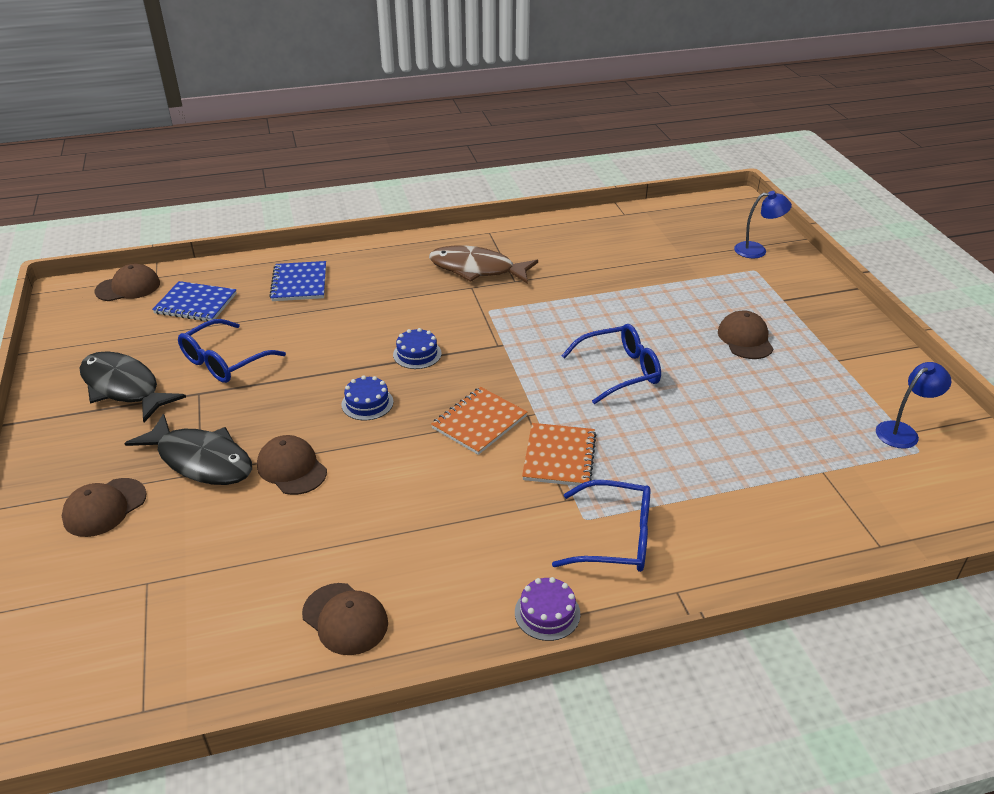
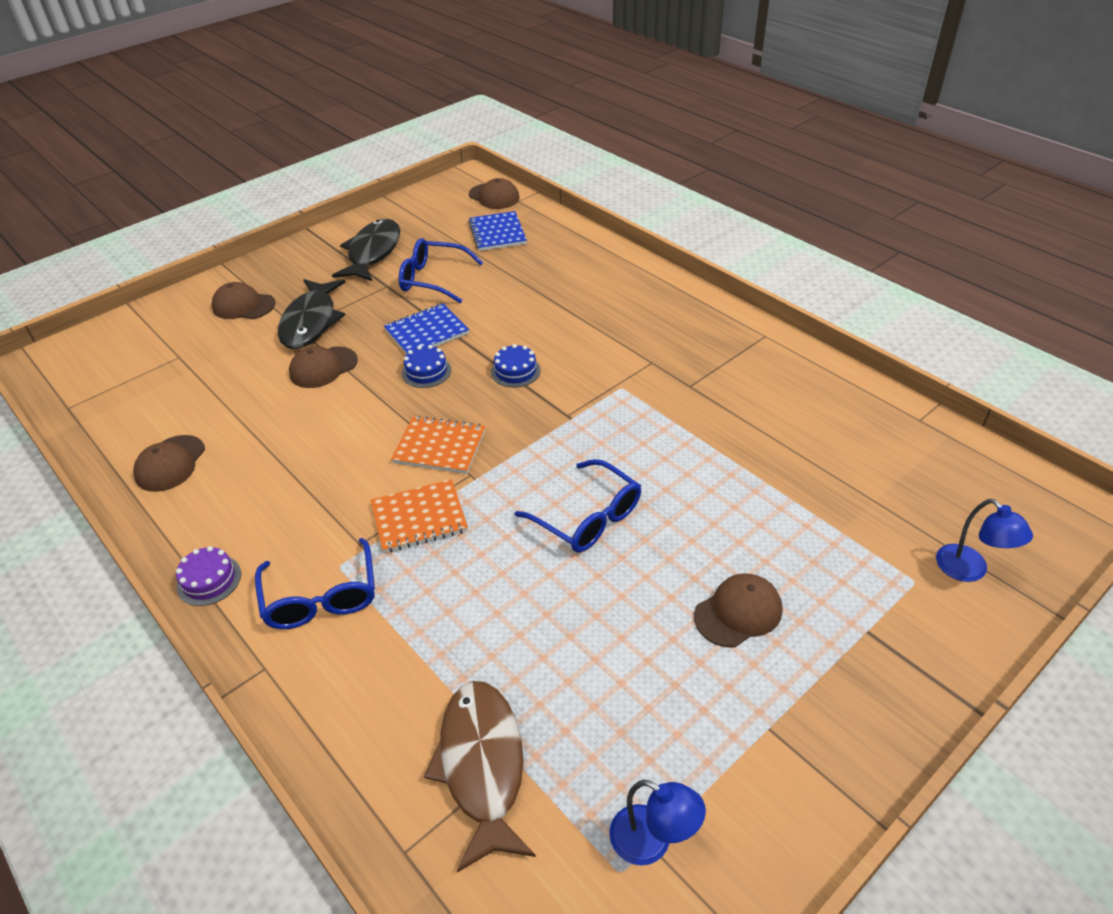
camera: 65 degrees right, 5 degrees up
(292, 468) = (323, 367): brown cap -> brown cap turned 150 degrees counterclockwise
(299, 283) = (568, 266): blue notebook -> blue notebook (427, 332)
(477, 269) = (686, 353): brown fish -> brown fish (482, 766)

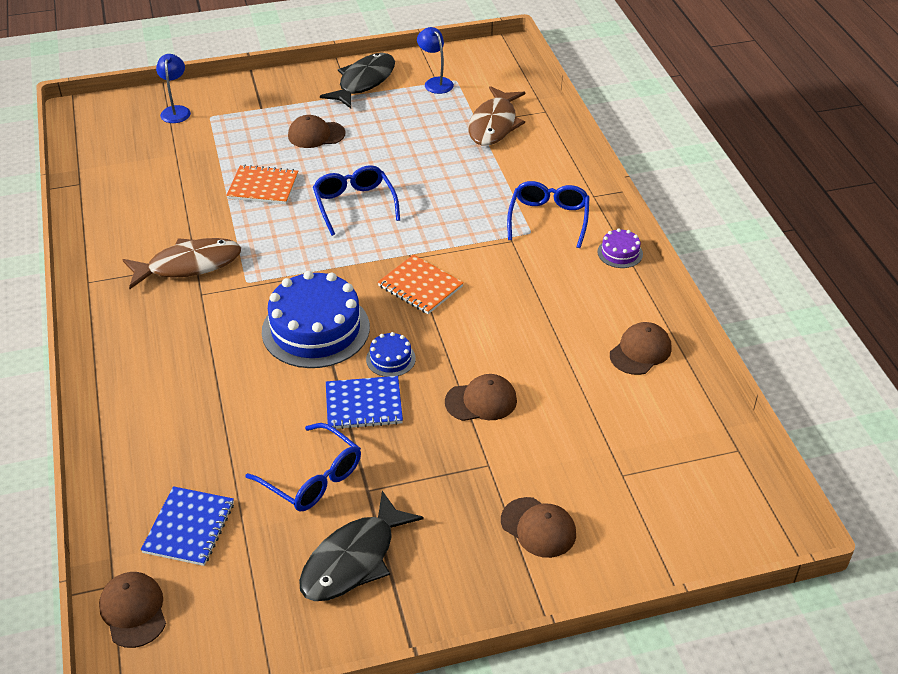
camera: 155 degrees left, 0 degrees up
(311, 322) = (472, 468): black fish -> black fish (364, 82)
(419, 518) = (463, 242): orange notebook -> orange notebook (263, 187)
(515, 371) = (315, 329): blue cake -> blue cake, size x2.23
(694, 382) = (189, 265): none -> brown fish

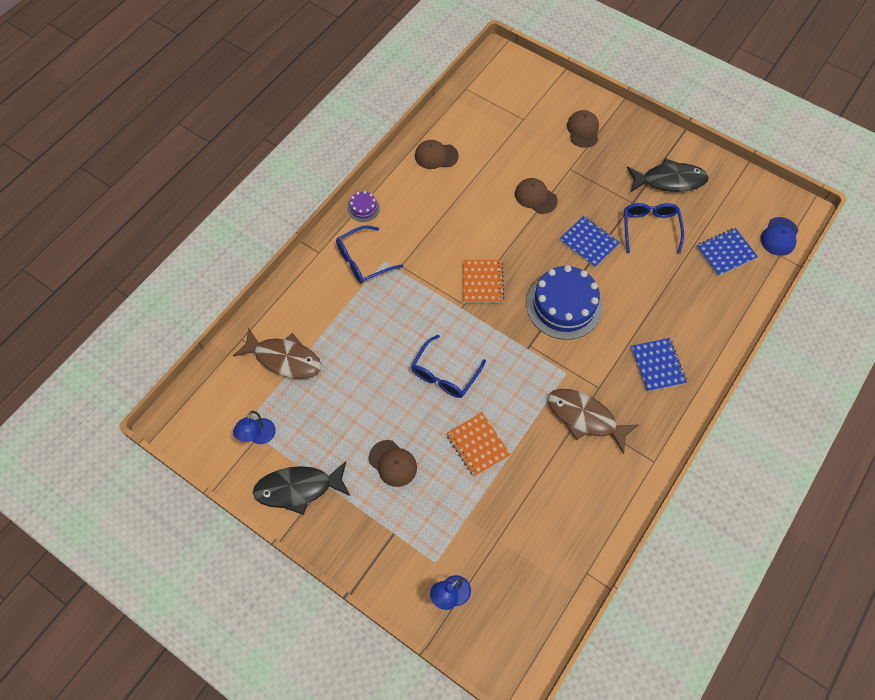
camera: 130 degrees left, 20 degrees up
(133, 611) = (779, 236): brown cap -> blue cap
(159, 353) = (657, 365): none -> blue notebook
(390, 359) = (548, 254): blue cake -> none
(494, 124) = (284, 359): brown fish -> brown fish turned 45 degrees clockwise

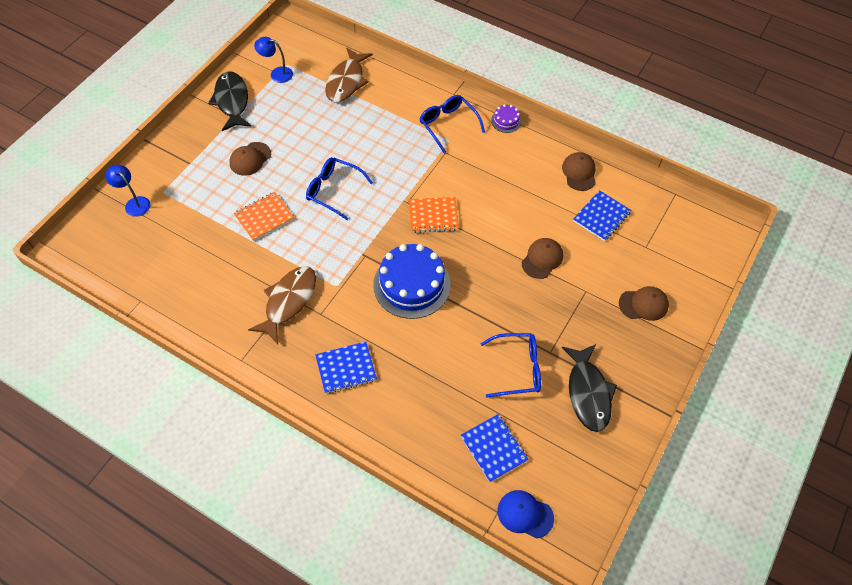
camera: 85 degrees right, 5 degrees down
(588, 242) = (490, 308): blue notebook -> blue notebook (601, 217)

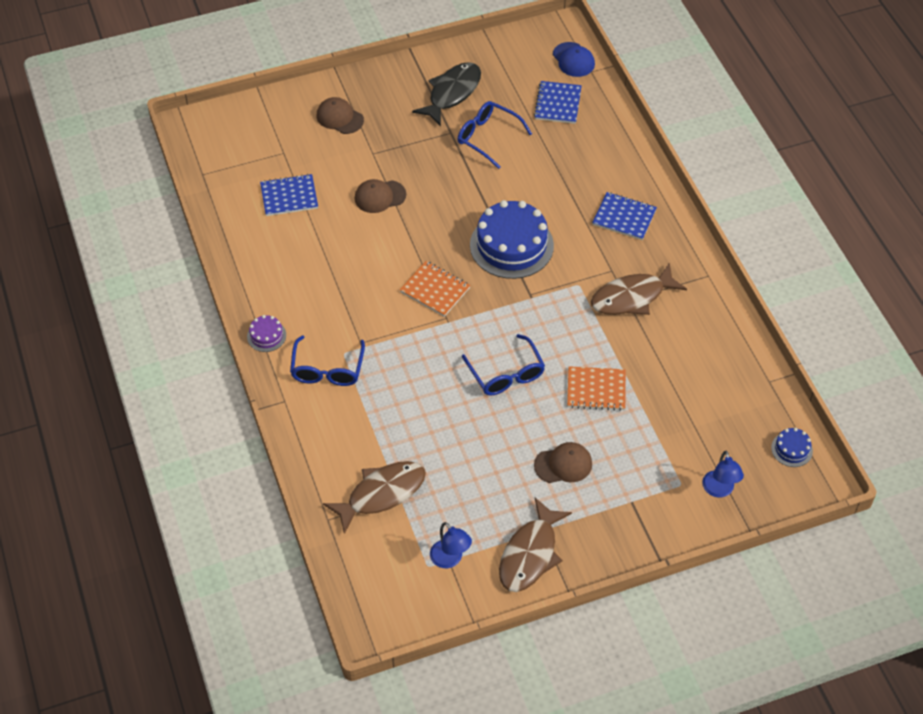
camera: 140 degrees left, 5 degrees down
(96, 260) = (791, 449): none -> blue cake
(232, 101) = (530, 554): black fish -> brown fish
(579, 173) = (260, 243): brown cap -> none

